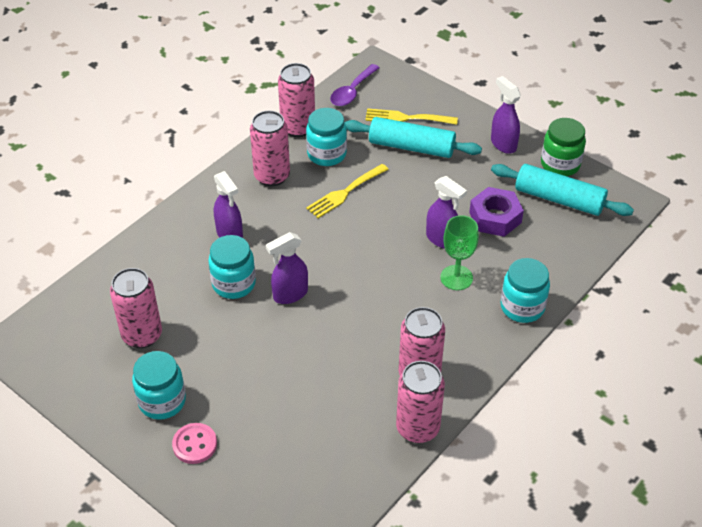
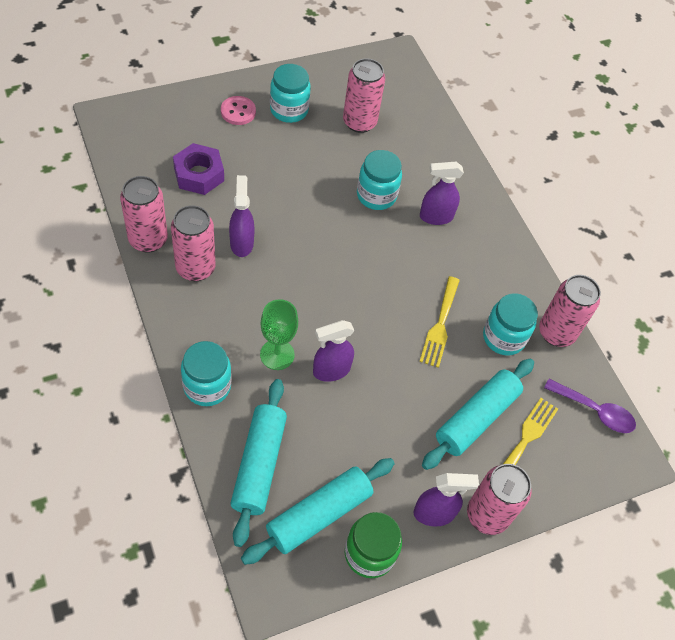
camera: 110 degrees right, 10 degrees up
(272, 176) = (495, 279): pink can -> pink can (487, 515)
(290, 294) = (340, 226): purple spray bottle -> purple spray bottle (241, 243)
(345, 192) = (440, 325): yellow fork -> yellow fork turned 150 degrees counterclockwise
(352, 91) = (595, 411): purple spoon -> purple spoon turned 150 degrees clockwise
(495, 217) = (330, 435): purple nut -> purple nut (199, 174)
(554, 246) = (259, 465): none -> turquoise rolling pin

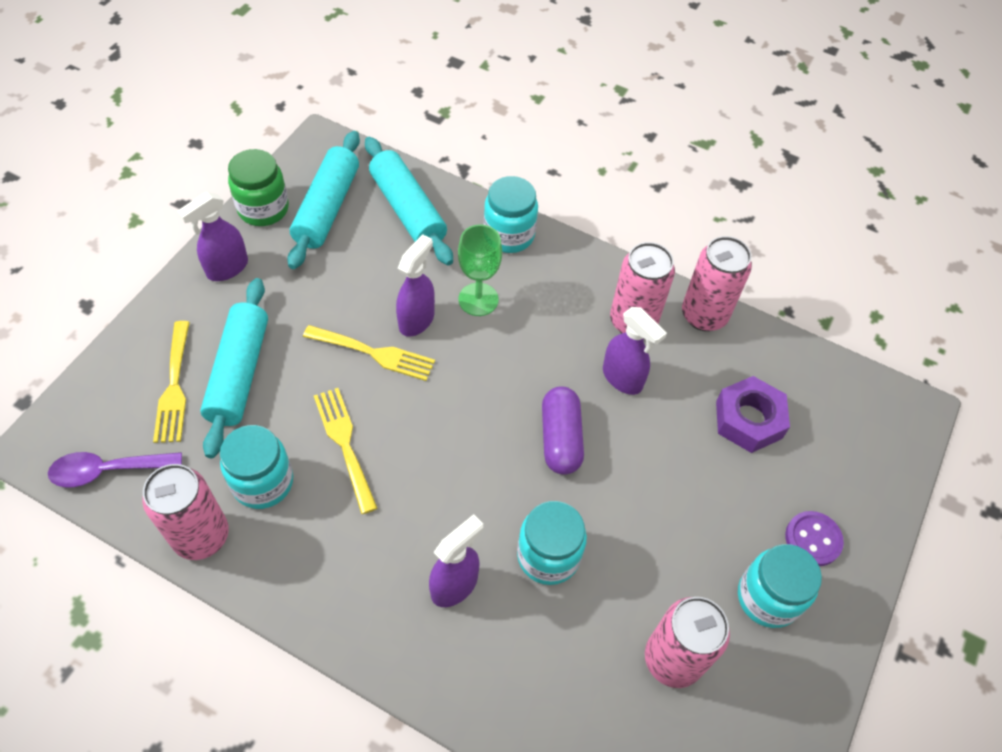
camera: 145 degrees right, 0 degrees up
(238, 112) = (813, 539): pink button -> purple button
(313, 239) = (560, 438): none -> purple capsule
(378, 368) = (374, 353): none -> yellow fork
(487, 515) = (175, 297): pink can -> none

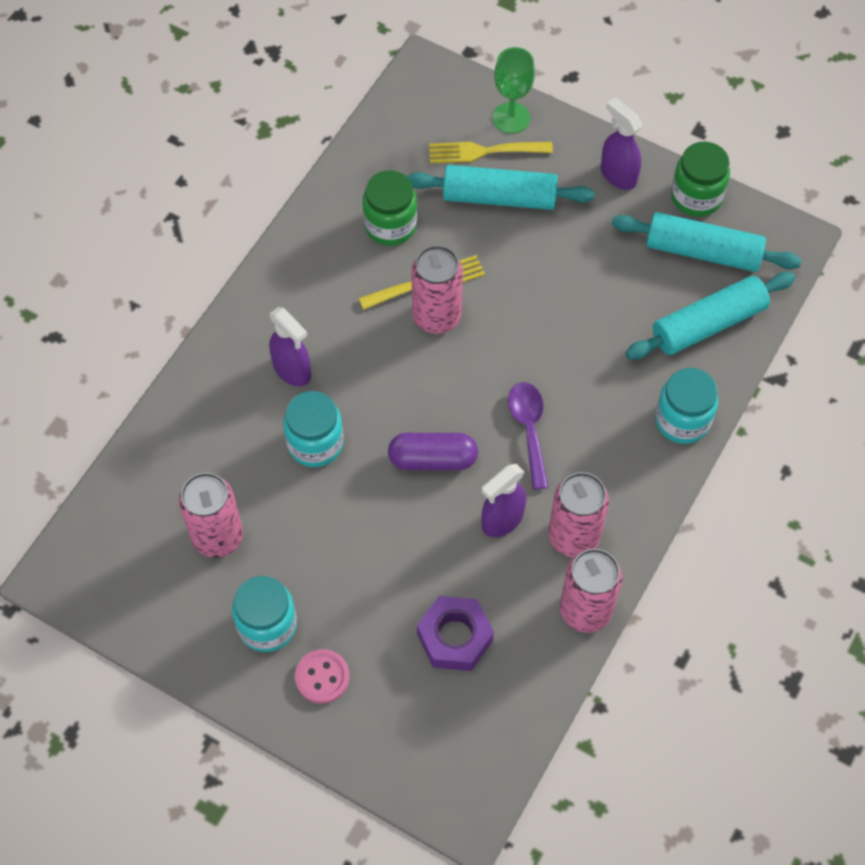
camera: 95 degrees right, 5 degrees up
(107, 470) = (403, 118): purple spoon -> purple spoon (529, 429)
(201, 536) = (343, 188): pink can -> pink can (436, 316)
(263, 482) = (390, 225): turquoise jar -> green jar
(374, 353) = (524, 301): yellow fork -> none
(417, 320) = (565, 336): purple spray bottle -> none
(478, 299) = (594, 390): green goblet -> green goblet (511, 118)
(813, 539) = (322, 677): purple button -> pink button

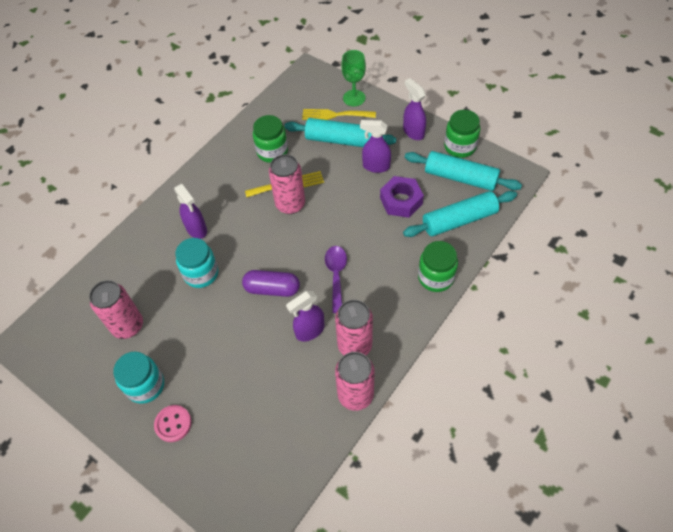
camera: 10 degrees right, 5 degrees down
(455, 637) = (265, 405): purple nut -> purple nut (401, 201)
(565, 240) = (375, 166): none -> purple spray bottle
(682, 420) = (435, 277): turquoise jar -> green jar

